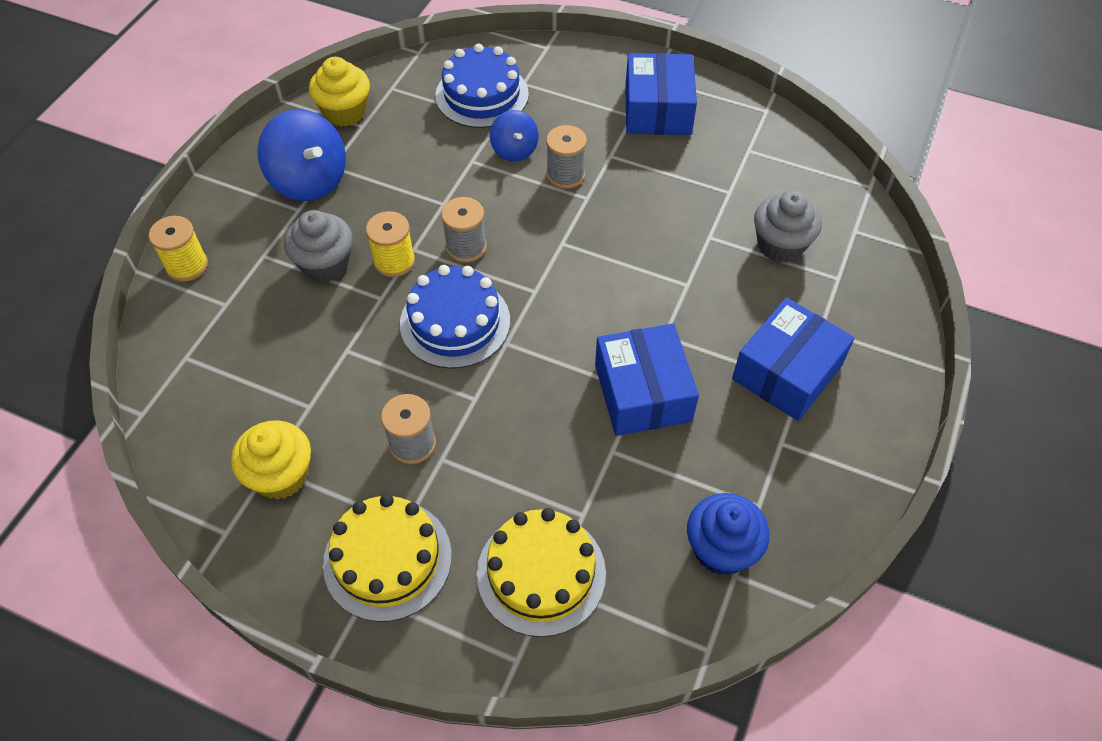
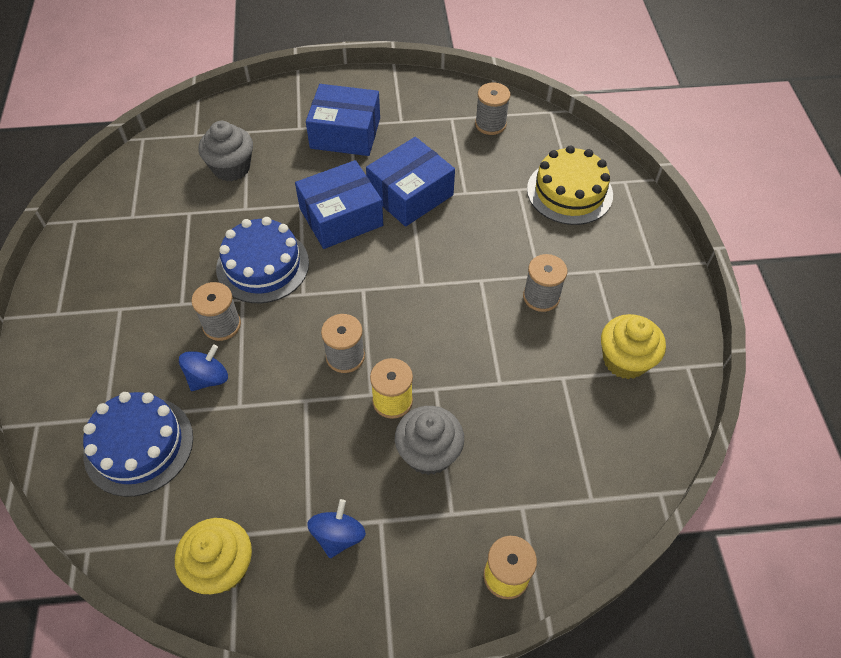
camera: 120 degrees left, 0 degrees up
(309, 180) = (338, 536): blue spinning top -> blue spinning top, size x0.58
(387, 559) = (625, 267): yellow cake -> none
(455, 322) = (425, 325): blue cake -> blue cake (263, 265)
(658, 110) = (104, 293): blue box -> blue box (341, 217)
(721, 549) = (490, 124): blue cupcake -> grey spool

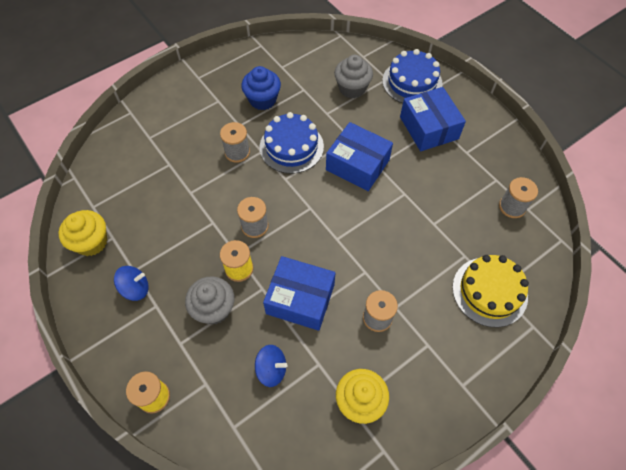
camera: 60 degrees right, 5 degrees up
(139, 445) = (141, 162): blue cake -> blue cake (412, 82)
(165, 260) = (262, 100): none -> blue cupcake
(208, 378) = (199, 167): blue spinning top -> blue spinning top (271, 369)
(410, 194) = (406, 192): blue box -> blue box (300, 299)

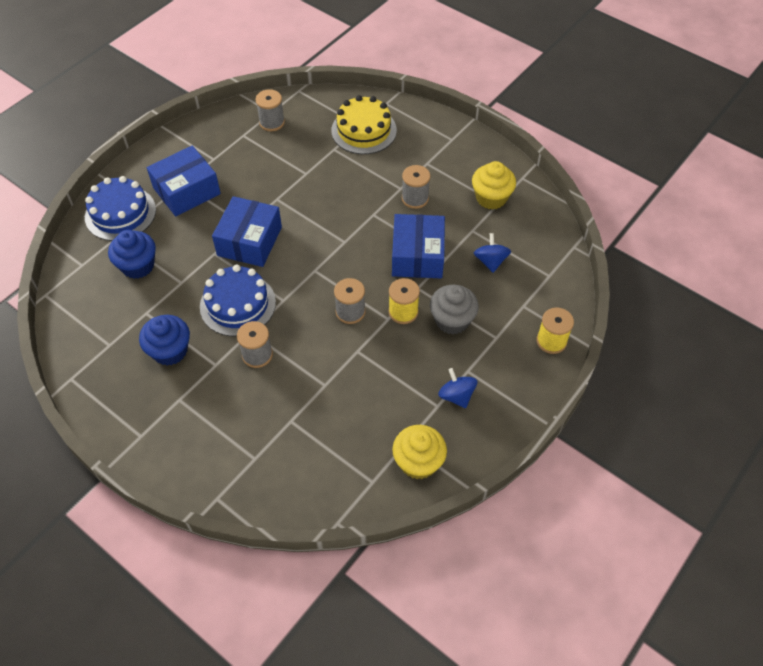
camera: 105 degrees left, 5 degrees down
(352, 88) = (138, 266): grey cupcake -> blue cupcake

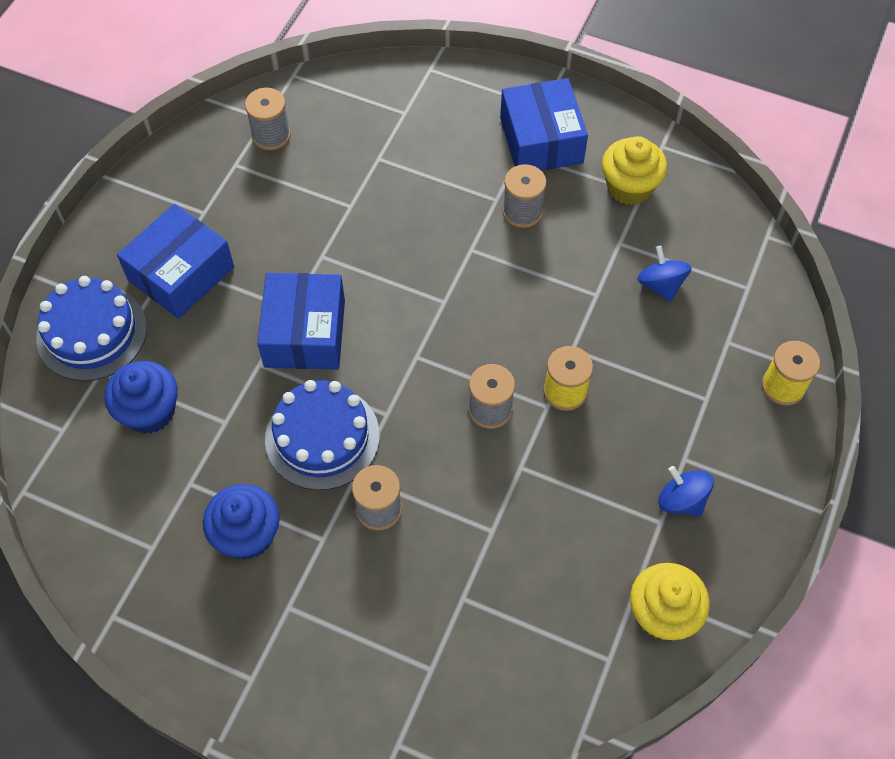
camera: 15 degrees left, 5 degrees up
(364, 130) = (412, 119): yellow cake -> none
(417, 256) = (556, 300): blue box -> blue box (541, 140)
(452, 320) = (637, 388): grey cupcake -> none

